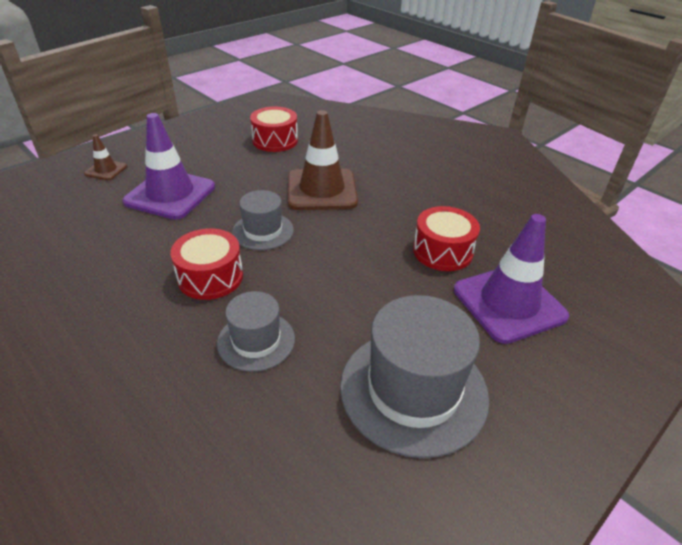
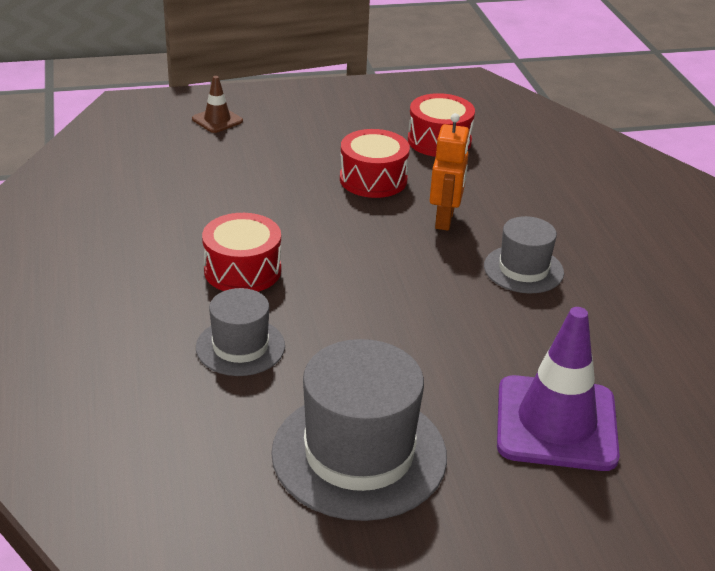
camera: 30 degrees right, 5 degrees down
(170, 194) = (266, 169): purple traffic cone -> none
(263, 231) = (335, 243): grey hat -> grey hat (523, 269)
(322, 190) = (445, 220): brown traffic cone -> orange robot
(442, 251) = (531, 340): red drum -> red drum (373, 179)

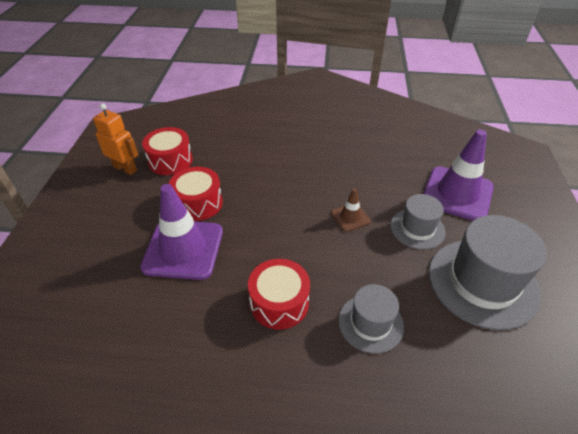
camera: 70 degrees left, 10 degrees up
(217, 120) = (52, 275): brown traffic cone -> brown traffic cone (350, 217)
(291, 187) = (183, 249): none -> purple traffic cone
(445, 220) = (261, 183): orange robot -> orange robot (125, 168)
(523, 269) = (323, 166): grey hat -> grey hat (417, 228)

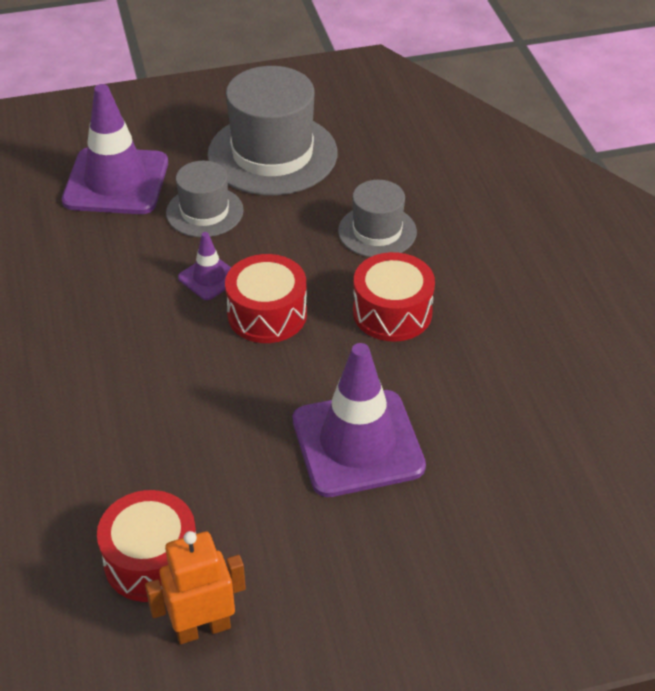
camera: 110 degrees left, 0 degrees up
(125, 168) = (202, 628): orange robot -> orange robot turned 60 degrees clockwise
(198, 203) = (253, 466): red drum -> red drum (267, 314)
(350, 217) = (209, 278): brown traffic cone -> purple traffic cone

